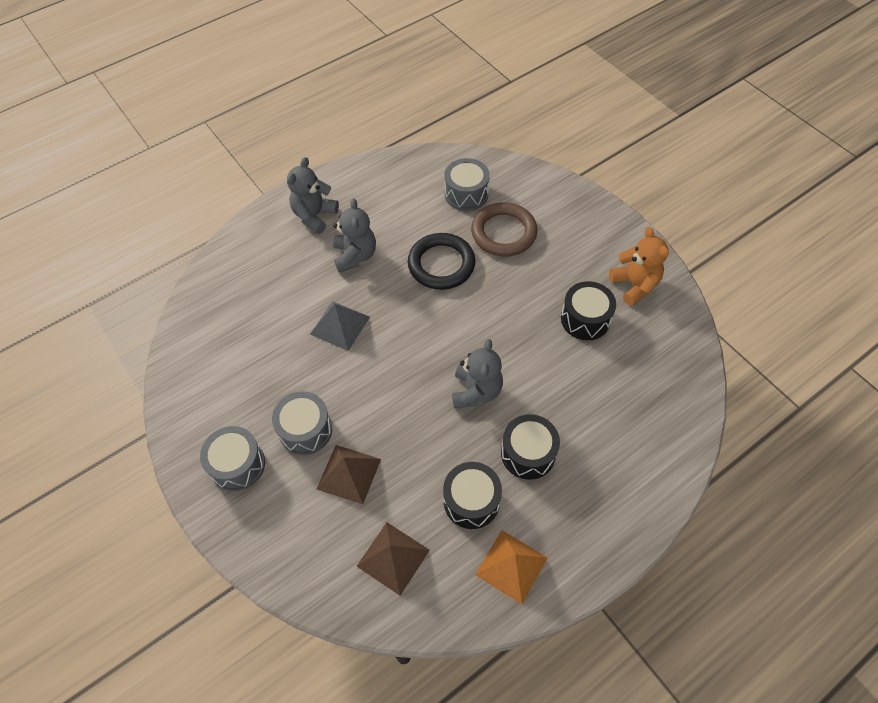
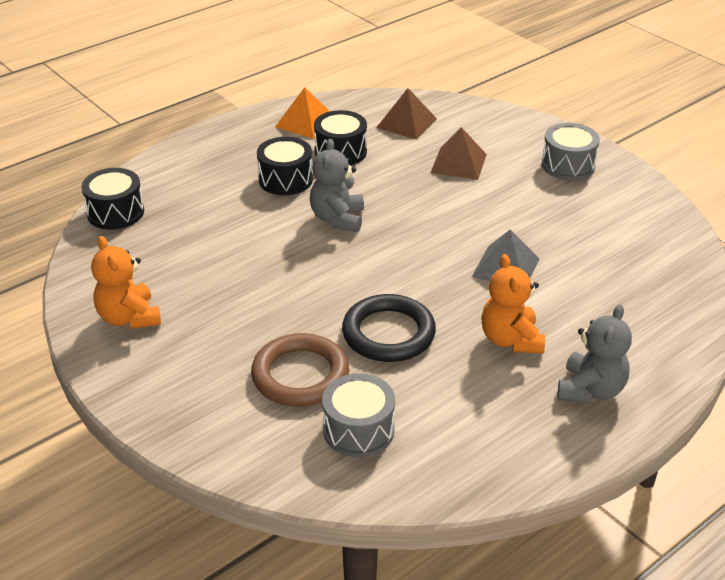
camera: 175 degrees right, 20 degrees down
(305, 430) = (511, 188): grey drum -> none
(355, 256) = (511, 340): grey teddy bear -> orange teddy bear
(585, 319) = (203, 282): black drum -> black drum (115, 212)

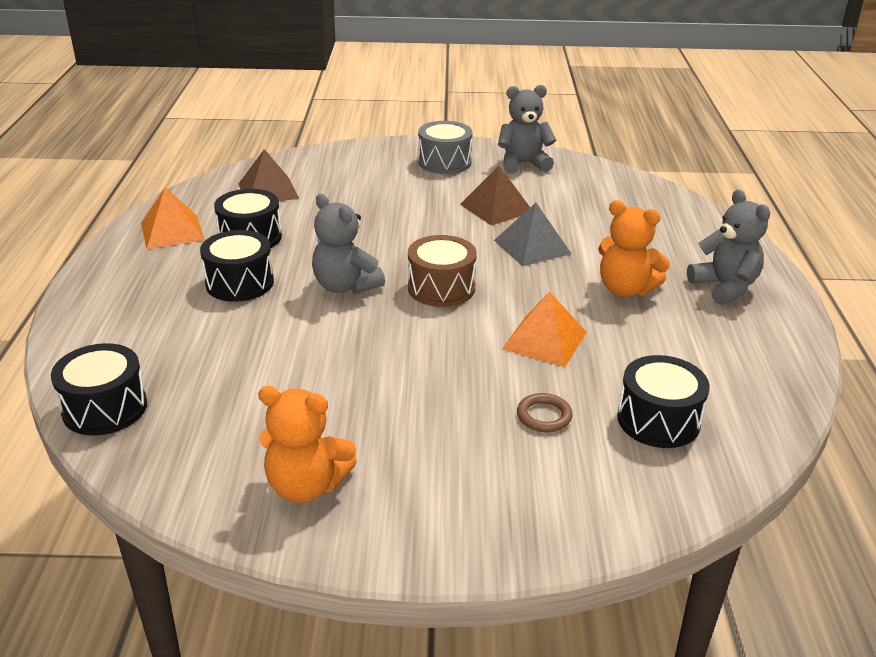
camera: 50 degrees left, 5 degrees down
(300, 375) = (544, 416): brown ring -> brown ring, size x0.47
(358, 430) = (658, 420): grey drum -> black drum
(388, 333) = (544, 340): black ring -> orange pyramid
(390, 257) = (441, 288): none -> brown drum
(459, 163) = (365, 198): brown pyramid -> brown pyramid (496, 208)
(629, 200) = (523, 164): none -> grey teddy bear

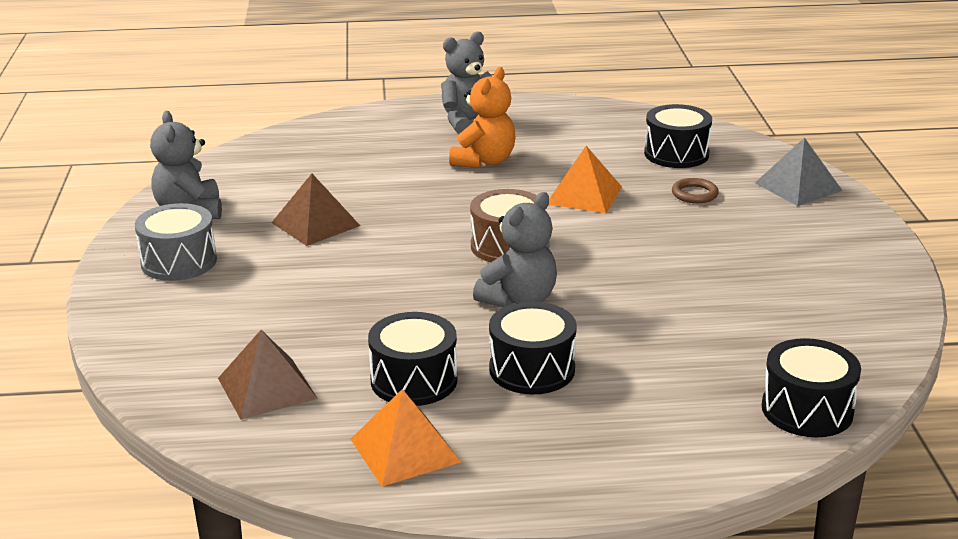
camera: 95 degrees left, 5 degrees down
(306, 486) = (841, 284): orange teddy bear -> none
(532, 247) = (408, 203): grey pyramid -> grey pyramid (798, 187)

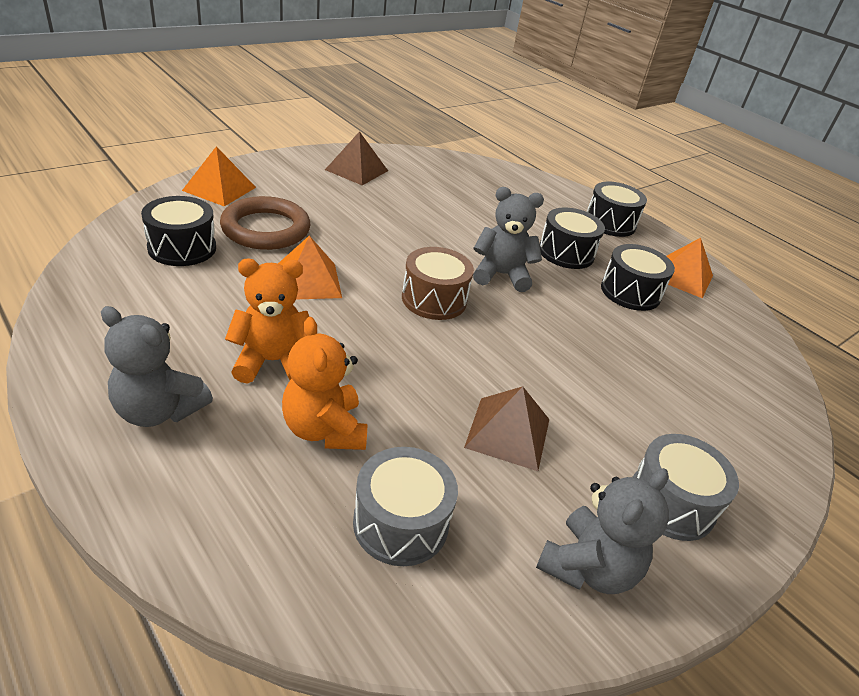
camera: 130 degrees left, 10 degrees up
(267, 388) = (716, 350): brown pyramid -> brown pyramid (357, 170)
(297, 168) = (401, 523): none -> grey drum
(396, 164) = (324, 429): none -> orange teddy bear
(694, 194) = (266, 229): brown ring -> brown ring, size x2.13
(798, 187) = (219, 188): grey pyramid -> orange pyramid
(807, 410) = (498, 172): black drum -> black drum (610, 223)

